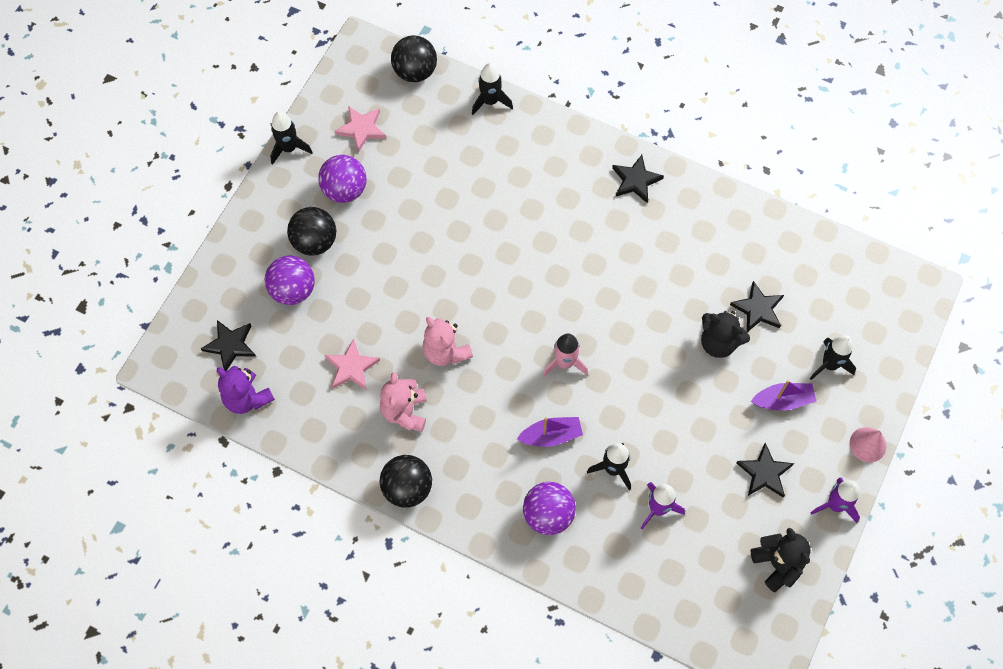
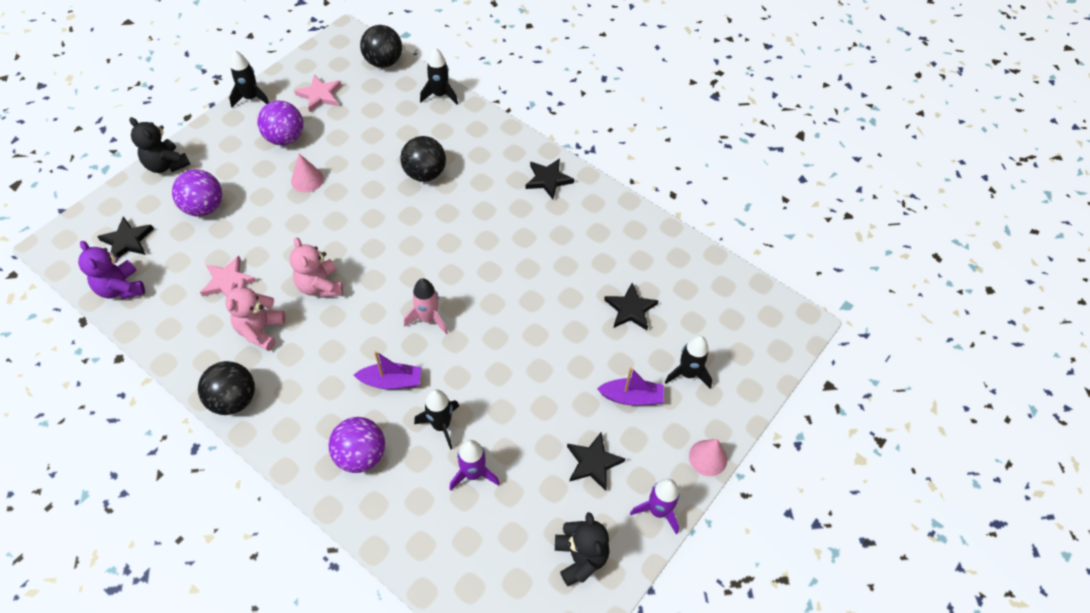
camera: 10 degrees right, 10 degrees down
(315, 241) = (241, 173): black ball -> black ball (425, 173)
(387, 235) = (307, 180): none -> pink cone
(718, 342) = (583, 331): black teddy bear -> black teddy bear (166, 165)

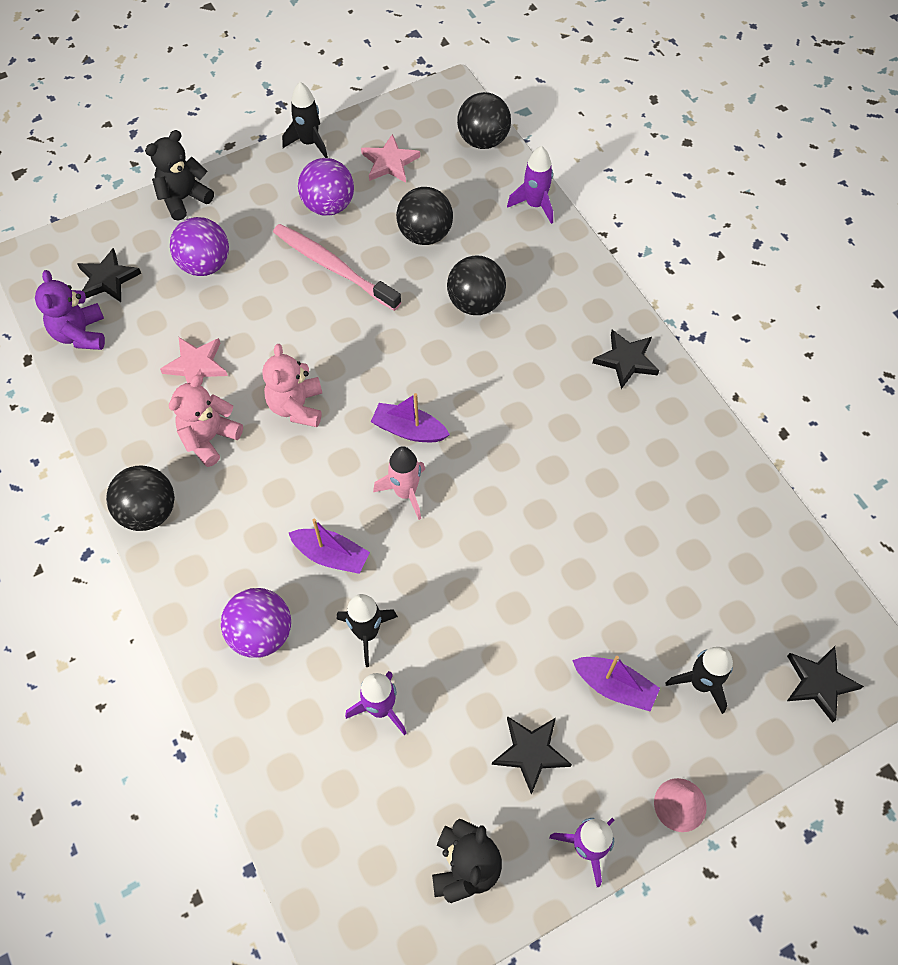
camera: 25 degrees right, 5 degrees up
(166, 165) = (184, 198): black teddy bear -> black teddy bear turned 75 degrees clockwise
(307, 180) = (333, 267): pink cone -> pink toothbrush
(367, 137) = (425, 234): none -> black ball
(413, 275) = (409, 430): none -> purple boat
(440, 95) = (535, 205): black rocket -> purple rocket
(630, 309) = (661, 570): black star -> black star (819, 683)

